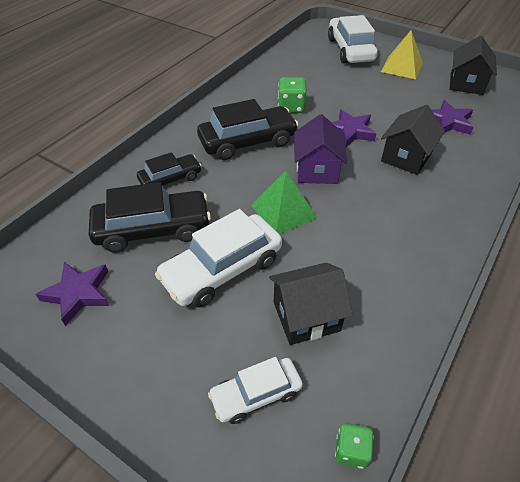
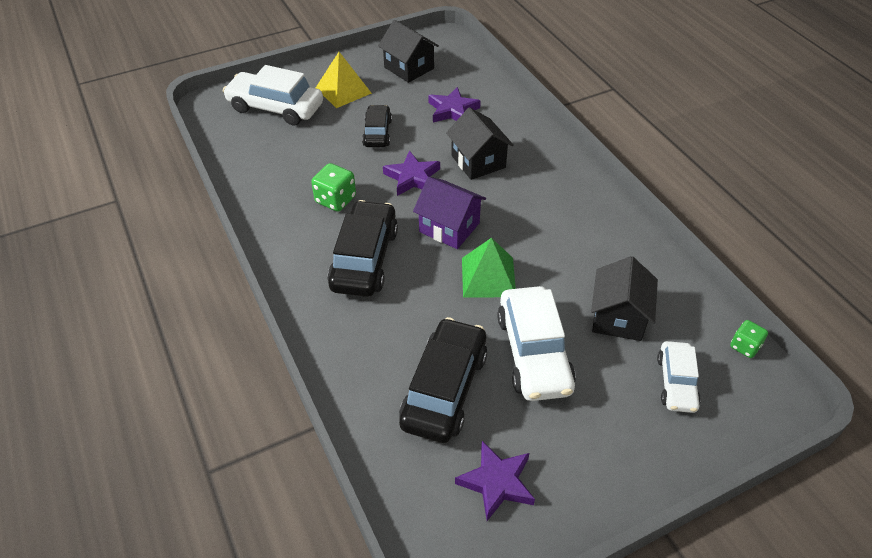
camera: 60 degrees left, 0 degrees up
(170, 179) = (375, 347): black car -> black car (377, 133)

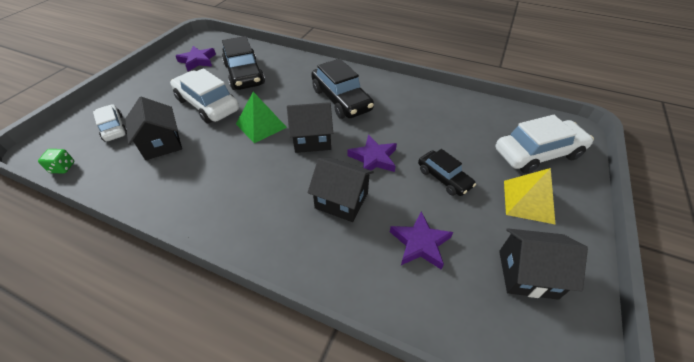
camera: 140 degrees right, 0 degrees up
(335, 200) = (399, 118): green dice -> none
(449, 227) = (312, 139): purple house -> black house

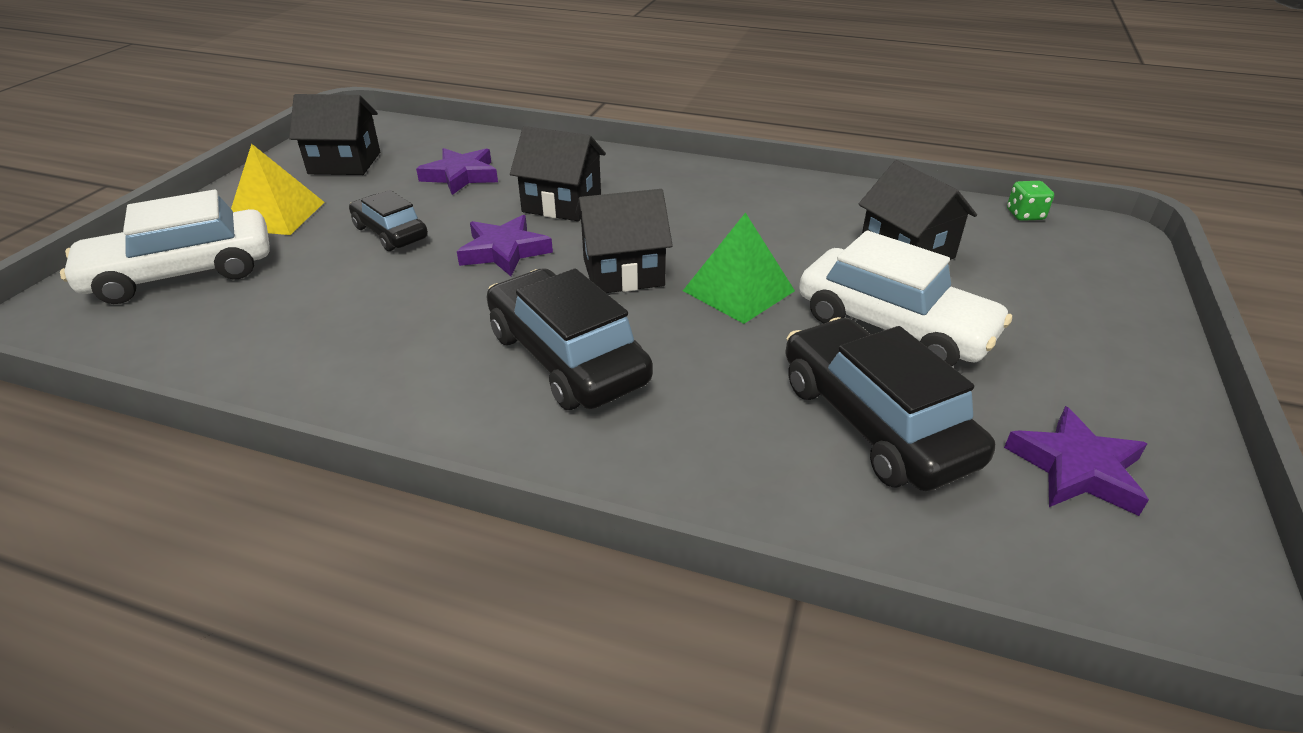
camera: 175 degrees right, 10 degrees down
(113, 128) = (1034, 270): white car -> none

